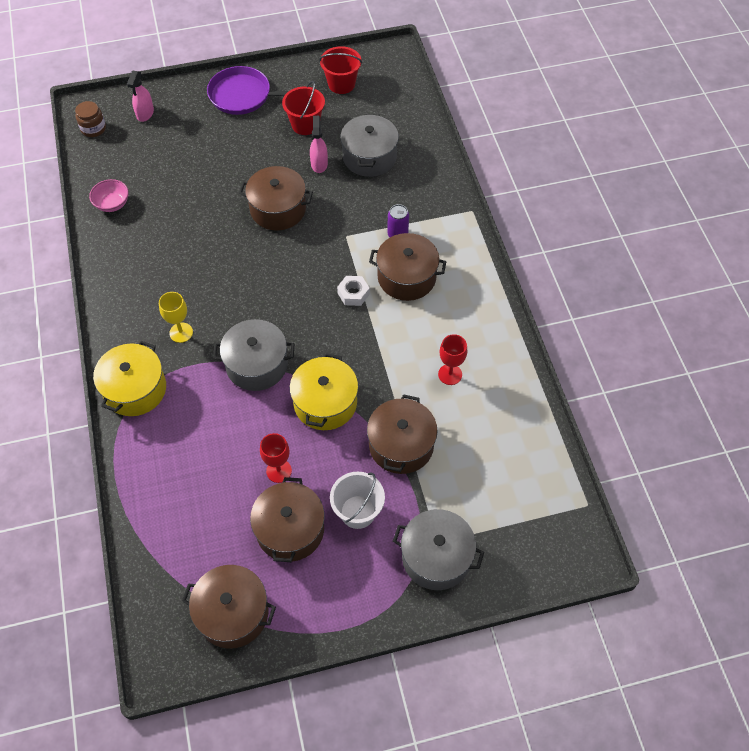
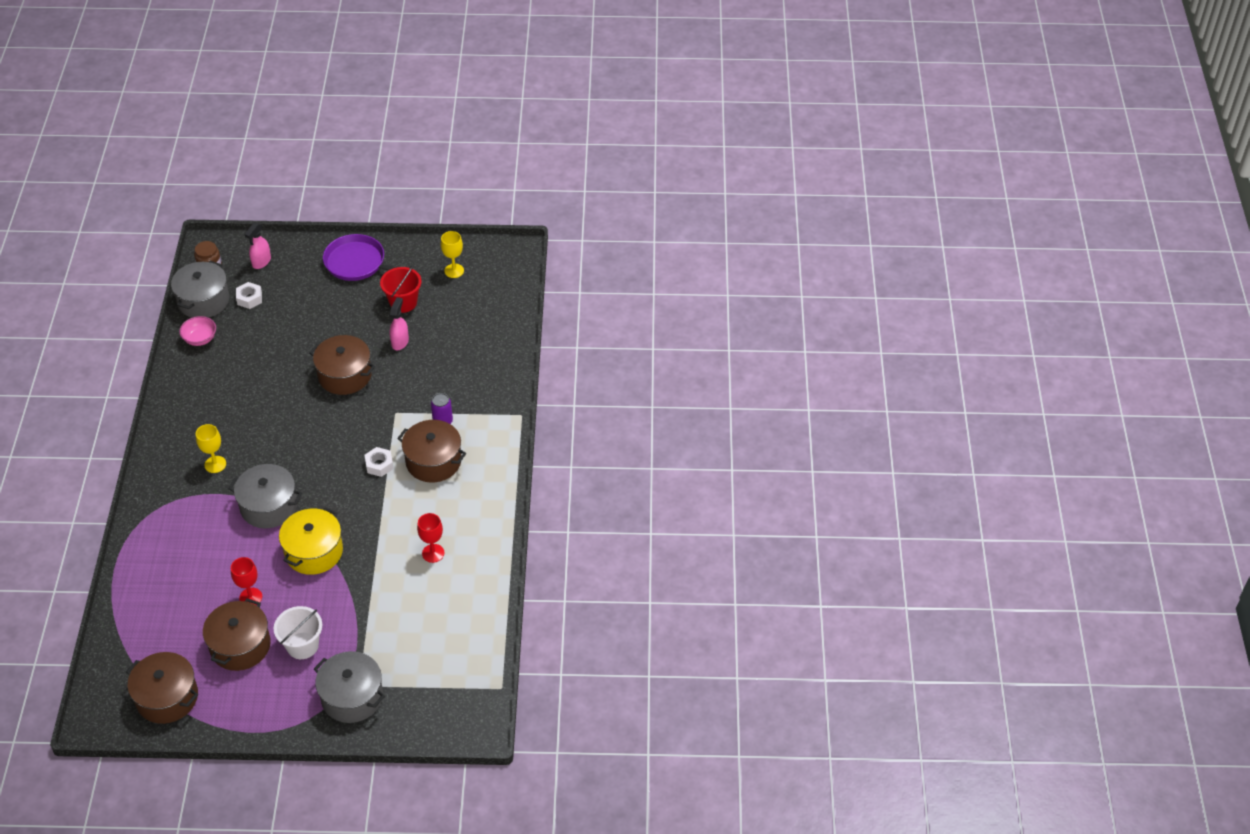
camera: 15 degrees right, 10 degrees down
(135, 389) = (158, 503): yellow pot -> none
(148, 152) = (249, 298): none -> white nut
(341, 84) = (454, 271): red bucket -> yellow goblet
(369, 157) = (449, 345): grey pot -> grey pot (203, 300)
(401, 445) = (363, 601): brown pot -> none

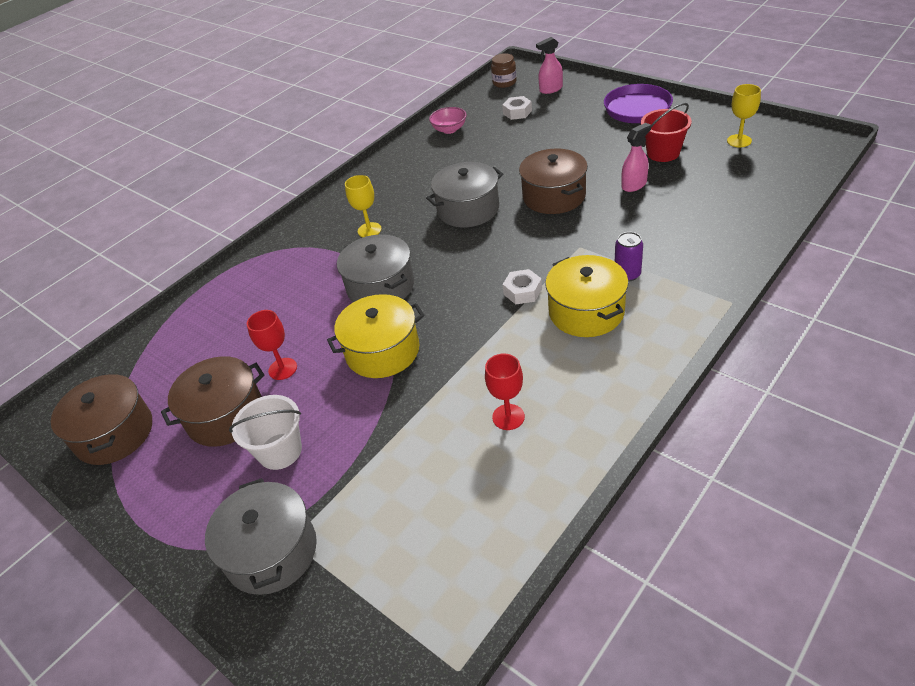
camera: 45 degrees right, 5 degrees down
(203, 300) = (477, 104): grey pot -> grey pot (468, 209)
(433, 461) = (586, 312): brown pot -> yellow pot

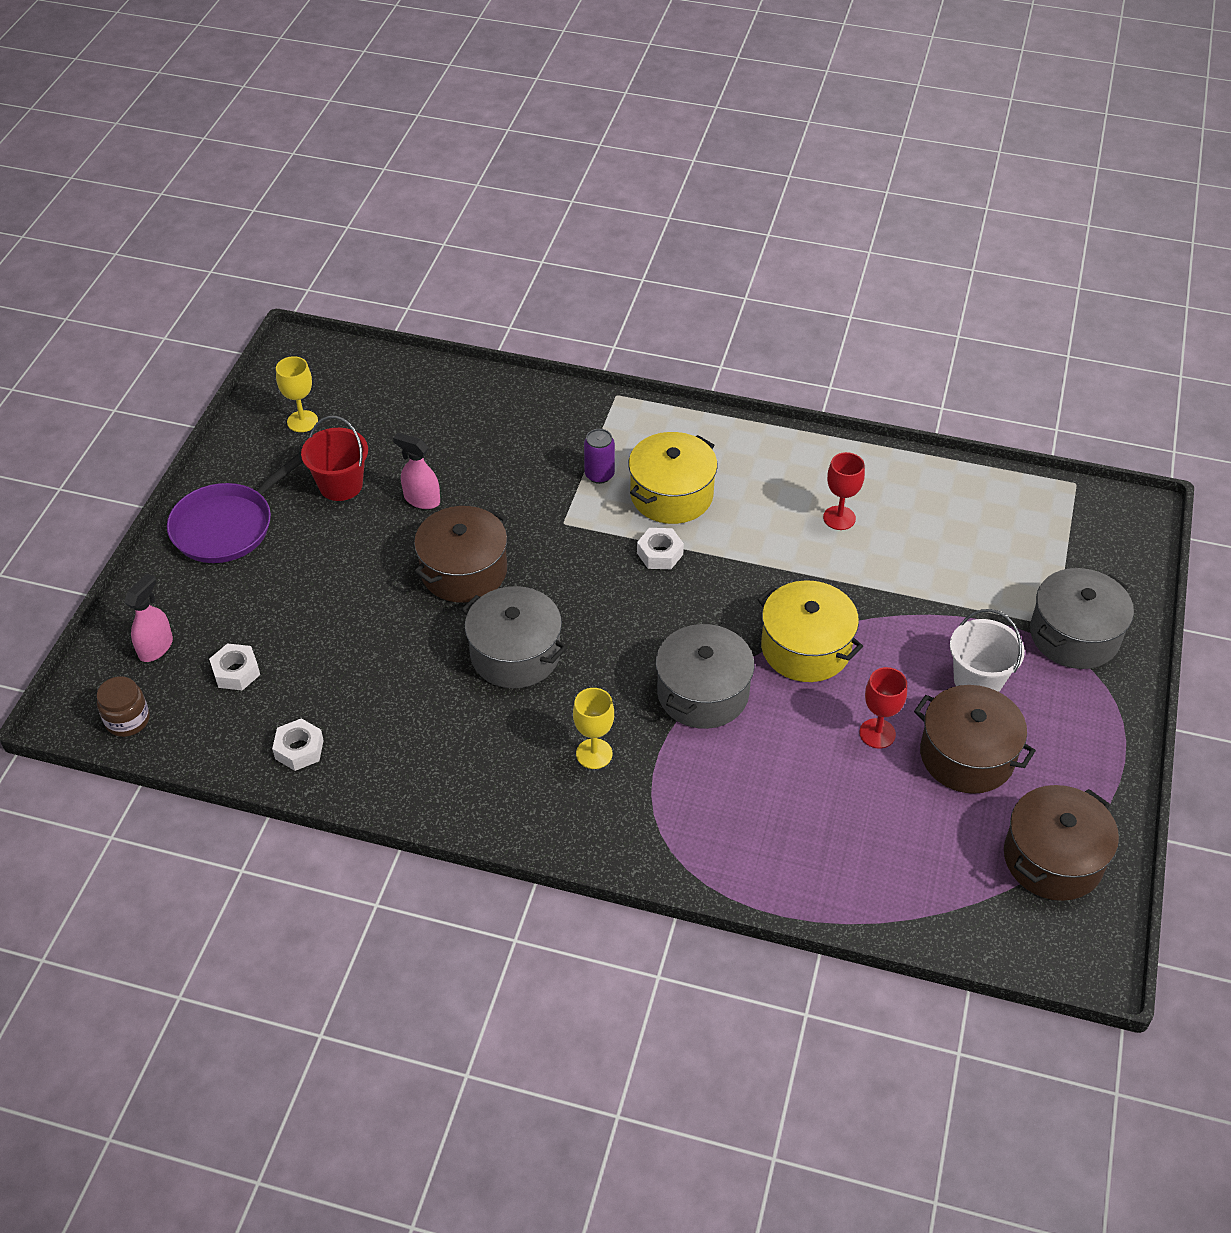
camera: 120 degrees left, 5 degrees up
(449, 129) = (299, 749): pink bowl -> white nut
(550, 89) = (156, 647): pink spray bottle -> pink spray bottle turned 105 degrees counterclockwise

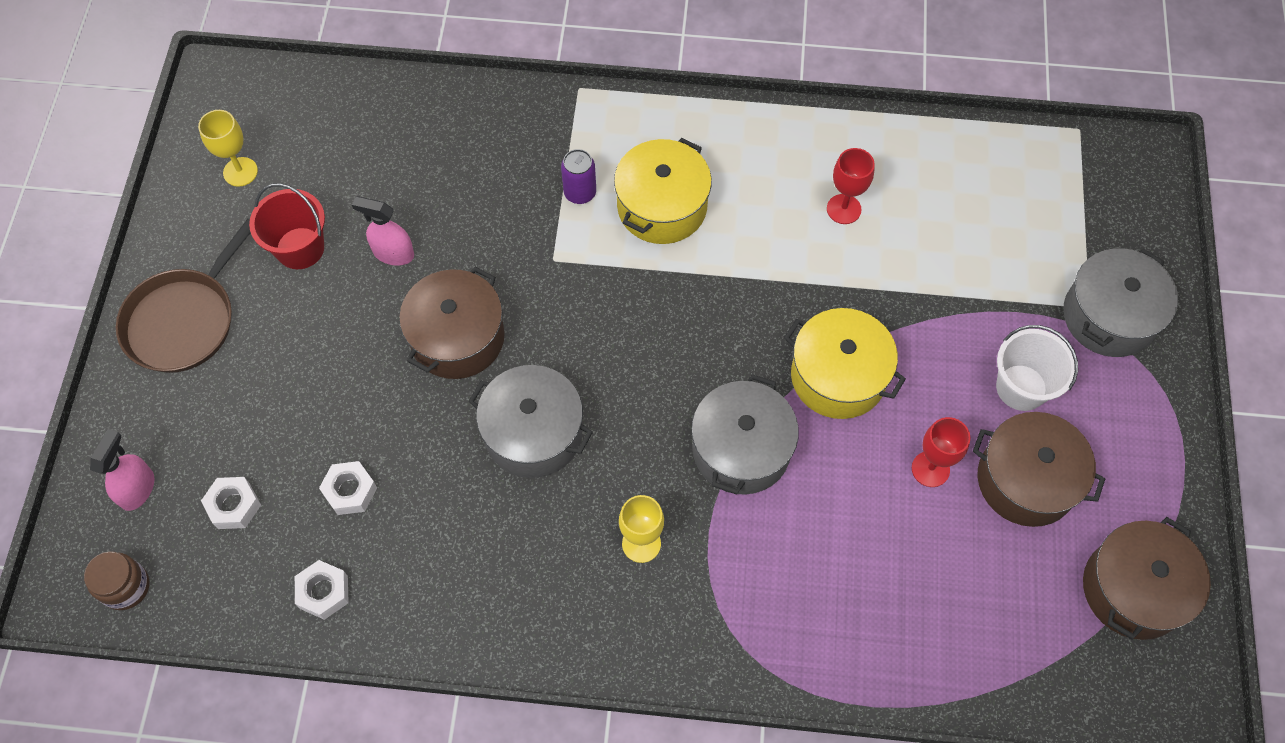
camera: 10 degrees left, 15 degrees up
(227, 526) = (184, 320): purple pan -> brown pan
(660, 554) = (663, 283): white nut -> white nut (350, 491)

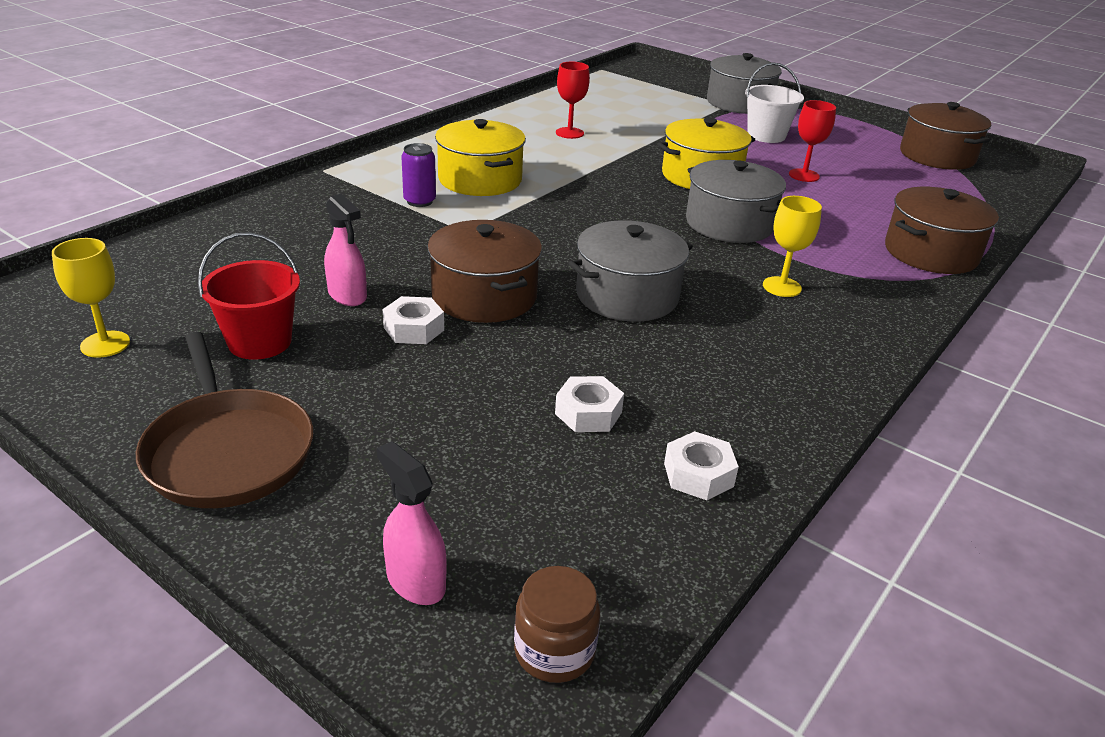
camera: 60 degrees left, 30 degrees down
(234, 506) = (525, 503): white nut -> white nut (414, 329)
(393, 253) = (347, 296): pink spray bottle -> pink spray bottle turned 90 degrees counterclockwise
(1026, 480) = (836, 155): brown pot -> brown pot (931, 253)

